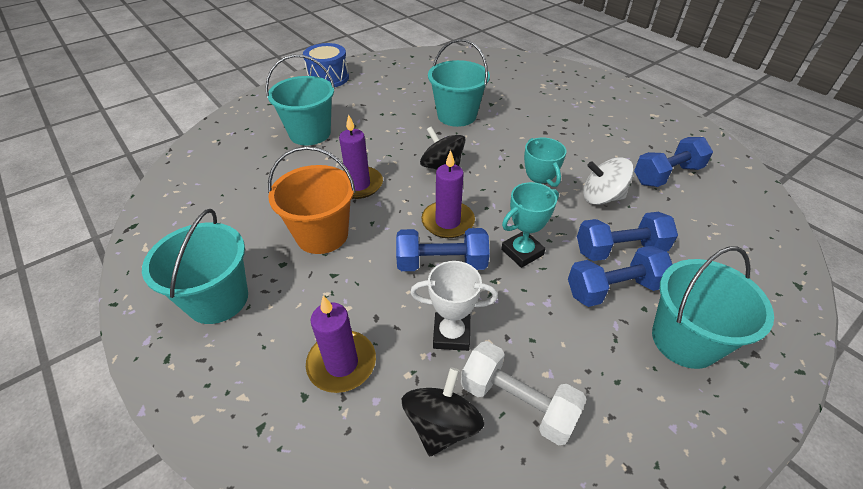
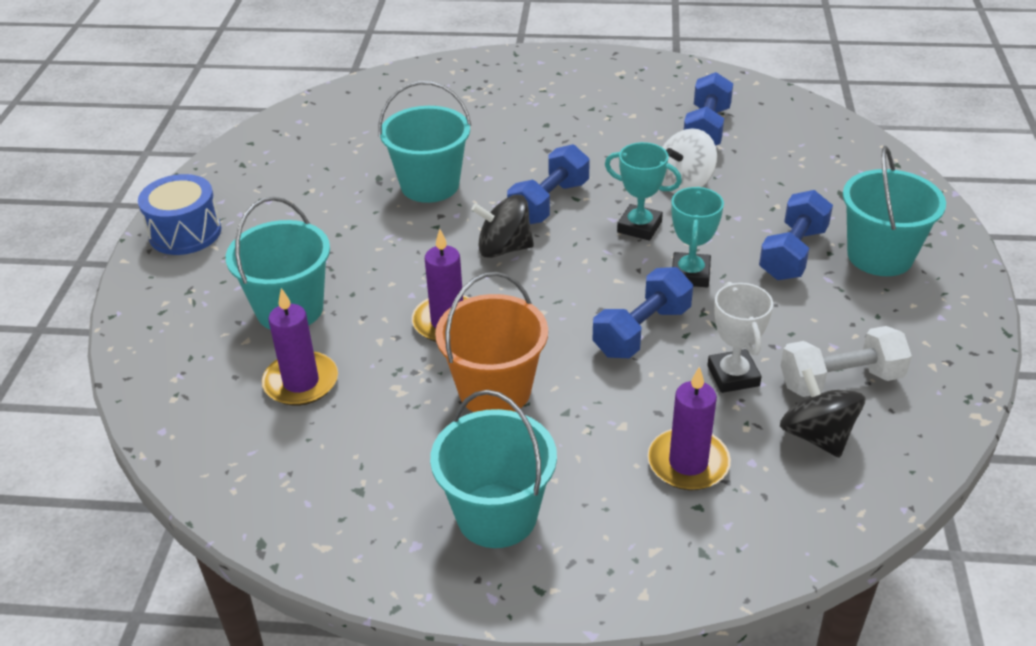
camera: 45 degrees left, 5 degrees down
(448, 222) = (591, 294): purple candle -> purple candle (301, 382)
(451, 334) = (733, 376): white trophy -> white trophy turned 60 degrees counterclockwise
(620, 250) = (757, 219): blue dumbbell -> blue dumbbell (549, 203)

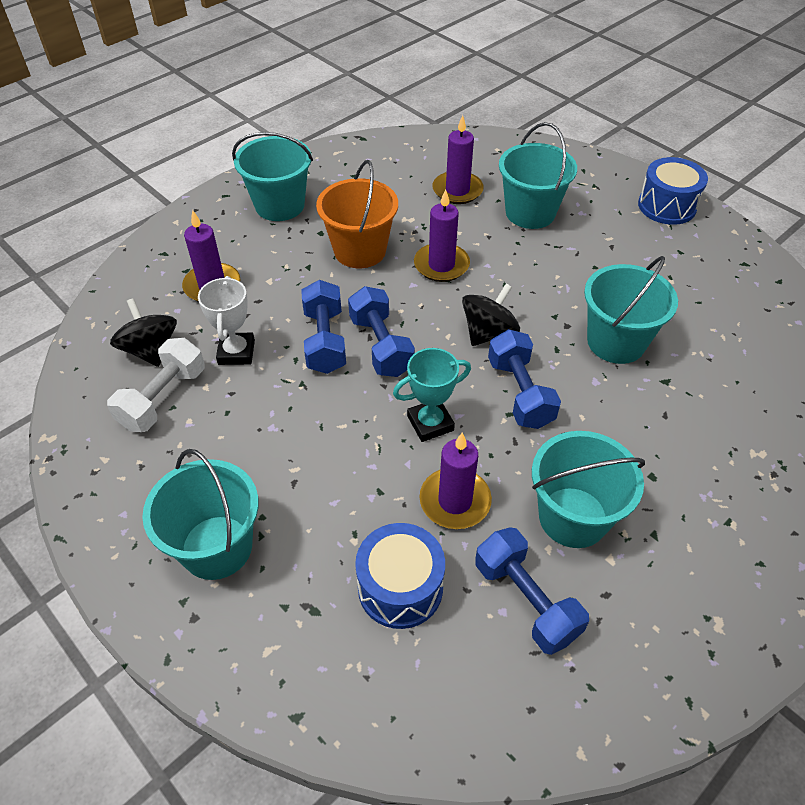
camera: 130 degrees right, 10 degrees up
(624, 138) = (573, 517): none -> turquoise bucket
(684, 183) = (455, 501): white spinning top -> purple candle
(690, 274) = (344, 408): turquoise trophy -> none
(733, 376) = (236, 352): white trophy -> white trophy turned 60 degrees clockwise
(774, 172) = (400, 587): none -> blue drum
(792, 253) = (290, 490): blue dumbbell -> blue dumbbell (381, 346)
(817, 435) = (150, 350): black spinning top -> black spinning top turned 135 degrees counterclockwise

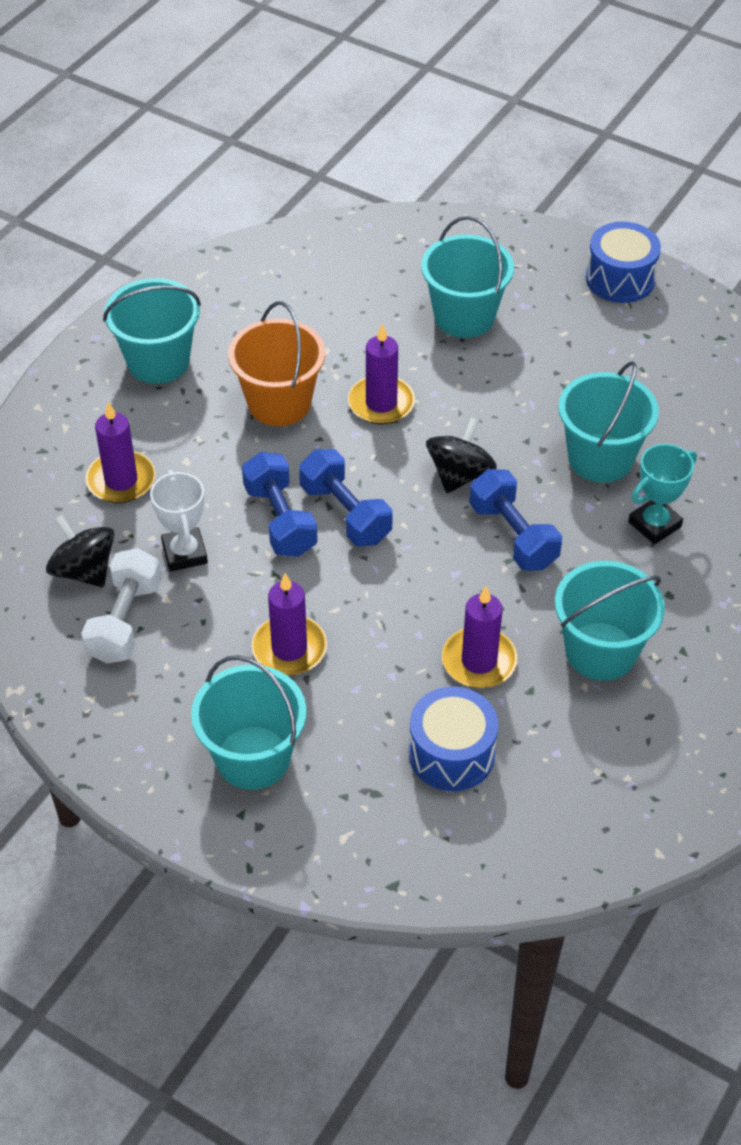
camera: 15 degrees left, 0 degrees up
(430, 423) = (428, 587): turquoise trophy -> turquoise trophy (654, 524)
(457, 190) = (369, 302): purple candle -> purple candle (289, 648)
(526, 600) = (576, 738): blue dumbbell -> none

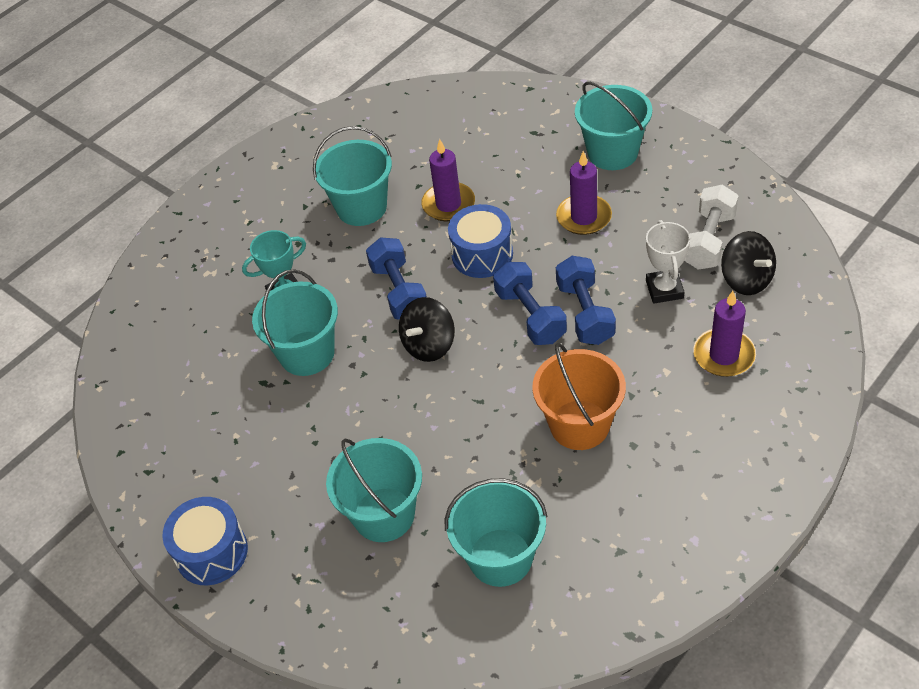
camera: 165 degrees left, 0 degrees up
(158, 361) = (699, 480): turquoise bucket -> turquoise bucket (500, 557)
(381, 403) = (484, 418): purple candle -> none
(451, 754) = (480, 151): blue drum -> blue drum (482, 254)

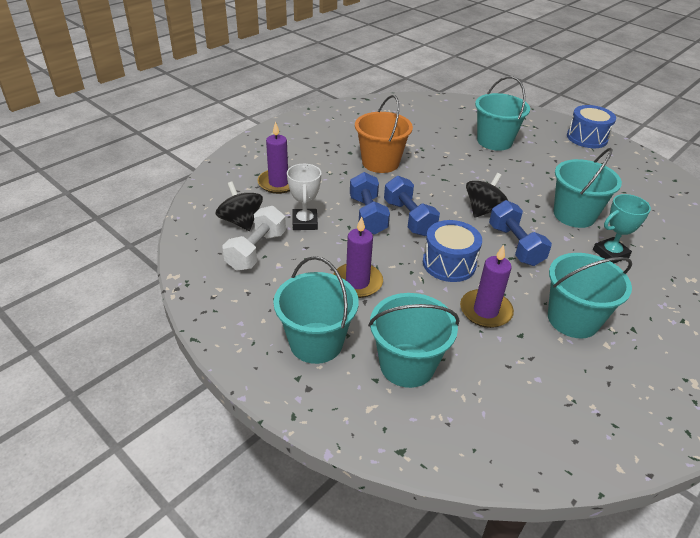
camera: 175 degrees right, 10 degrees down
(500, 557) = (428, 123): turquoise bucket -> turquoise bucket (407, 365)

